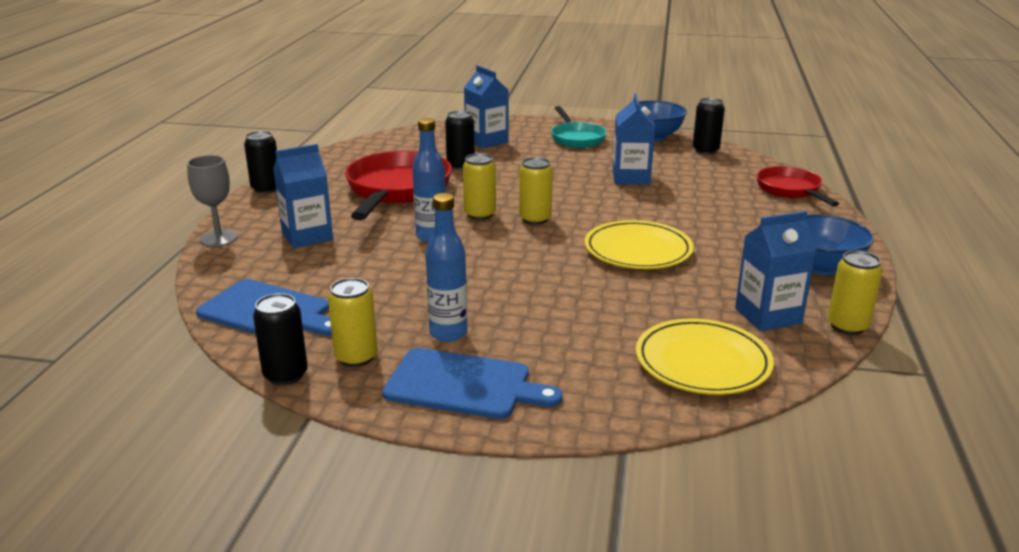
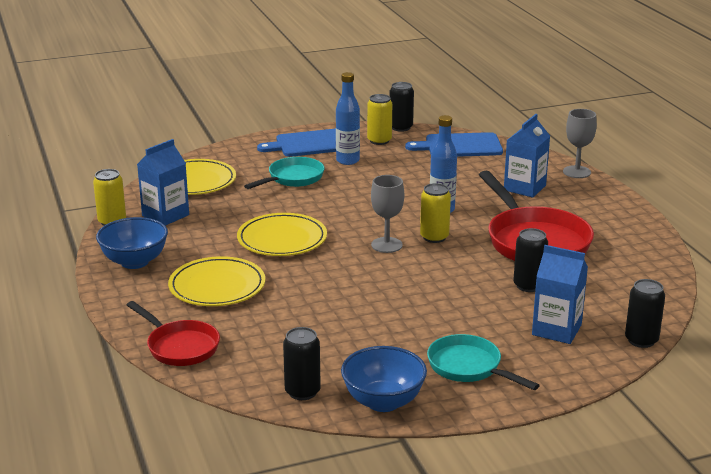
camera: 150 degrees right, 0 degrees up
(266, 189) = (634, 214): black can -> black can (641, 340)
(535, 219) = (386, 245): yellow can -> grey goblet
(555, 325) = (293, 178): none -> turquoise pan
(631, 178) = (350, 317): blue carton -> none
(736, 224) = (217, 286): none -> yellow plate

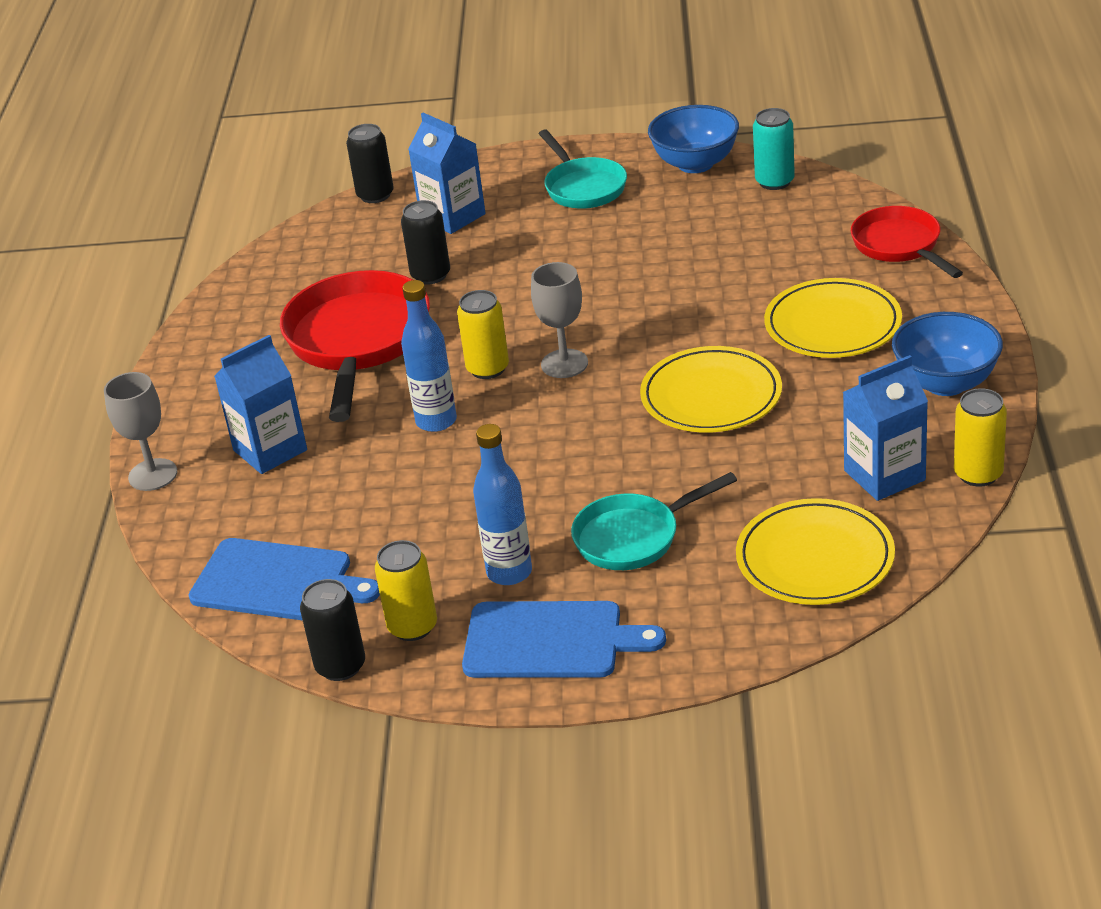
camera: 155 degrees left, 10 degrees up
(302, 392) = (774, 182): black can -> turquoise can

